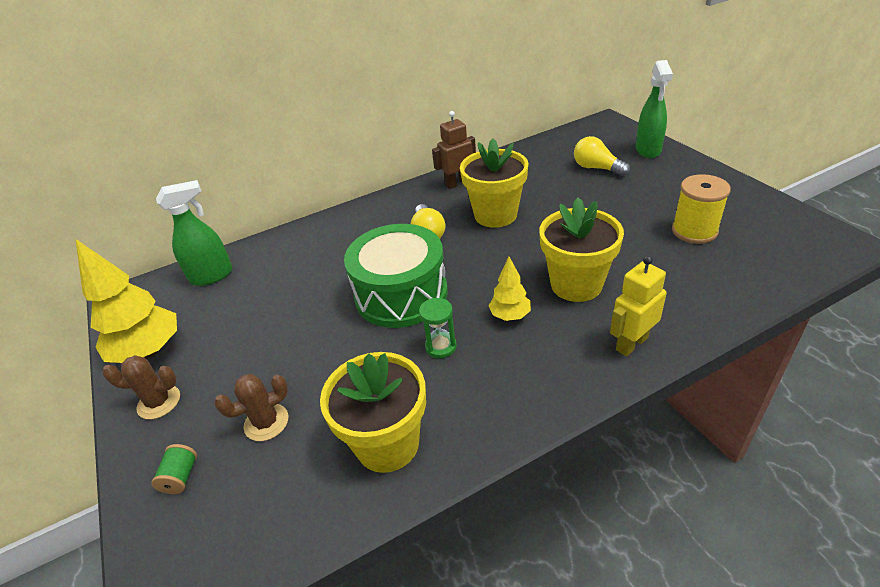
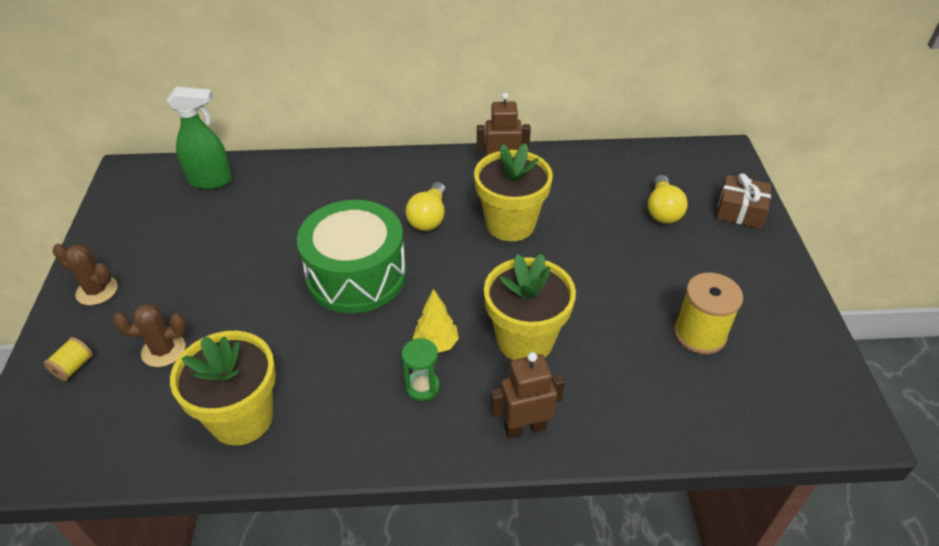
camera: 20 degrees right, 5 degrees up
(149, 351) = (117, 237): yellow tree -> none
(181, 477) = (74, 367): green spool -> yellow spool
(441, 346) = (351, 347): green hourglass -> green hourglass (422, 387)
(597, 168) = (662, 210): yellow light bulb -> yellow light bulb turned 150 degrees counterclockwise
(631, 343) = (524, 427): yellow robot -> brown robot
(648, 150) = (740, 211): green spray bottle -> brown gift

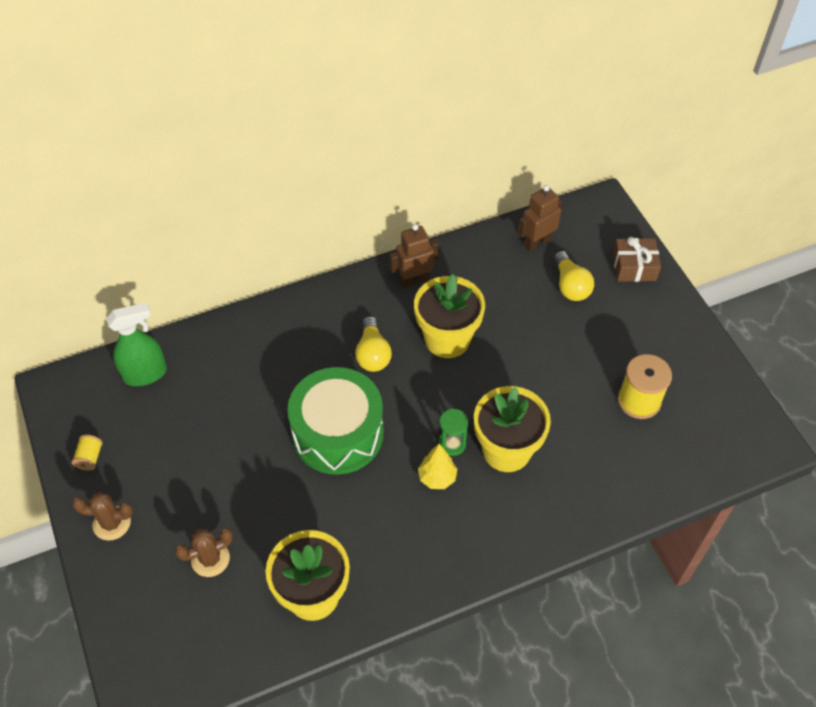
camera: 20 degrees left, 10 degrees up
(74, 367) = (141, 600): yellow spool -> yellow spool (90, 457)
(422, 387) = (444, 519): green hourglass -> green hourglass (452, 444)
(524, 427) = (537, 527): brown robot -> brown robot (537, 242)

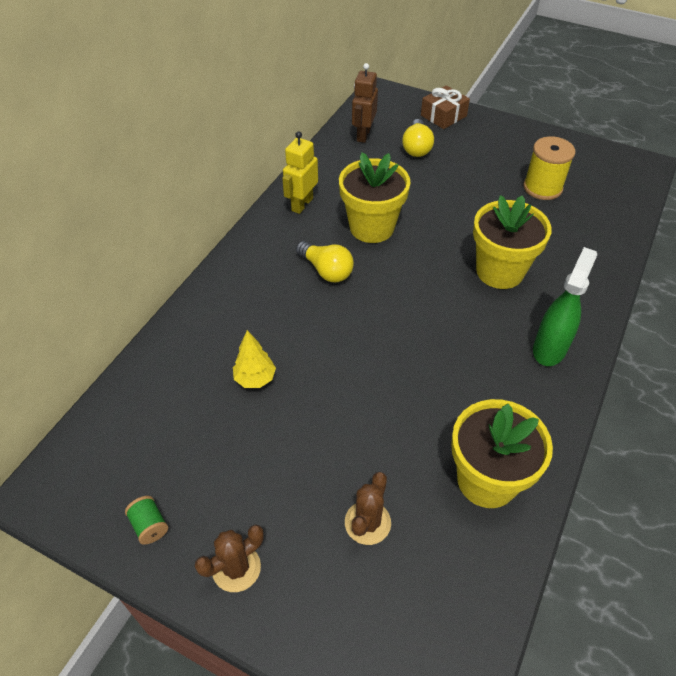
camera: 40 degrees left, 5 degrees down
(90, 457) = (149, 525): yellow spool -> green spool
(146, 374) = (134, 413): green spray bottle -> green spray bottle (549, 348)
(338, 433) = (364, 343): green drum -> none
(414, 280) = (302, 204): brown robot -> yellow robot
(437, 477) = (475, 322): yellow tree -> yellow tree (255, 379)
(452, 444) = (458, 292): green hourglass -> none
(570, 285) = (416, 147): yellow light bulb -> yellow light bulb turned 60 degrees clockwise

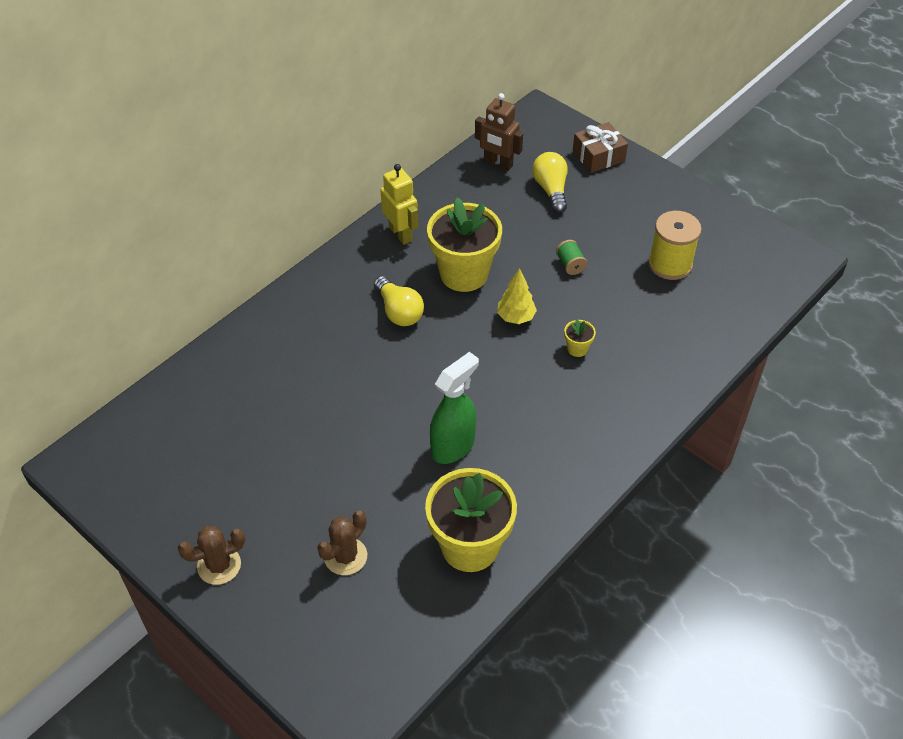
camera: 15 degrees right, 0 degrees up
(149, 525) = (157, 513): green spool -> green spool (570, 265)
(255, 379) = (291, 405): yellow tree -> yellow tree (516, 317)
(302, 204) = (401, 234): yellow robot -> yellow robot turned 105 degrees clockwise
(363, 135) = (498, 164): brown robot -> brown robot turned 90 degrees counterclockwise
(416, 147) = (551, 190): yellow light bulb -> yellow light bulb turned 150 degrees clockwise
(499, 271) = (577, 349): yellow flower pot -> yellow flower pot, size x0.40
(549, 348) = (590, 439): green spray bottle -> green spray bottle (453, 446)

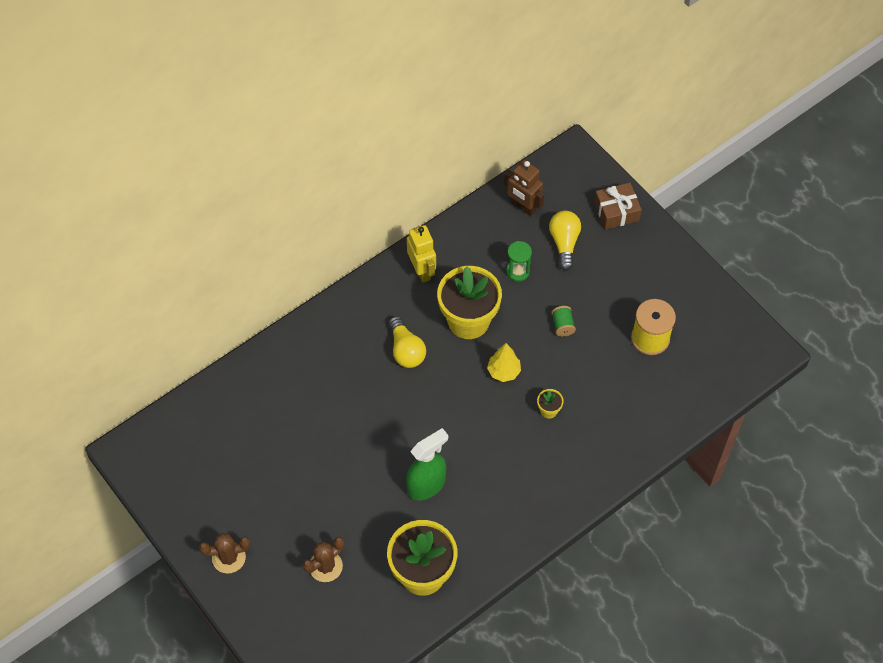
camera: 10 degrees right, 10 degrees up
(507, 221) = (518, 271): none -> green hourglass

